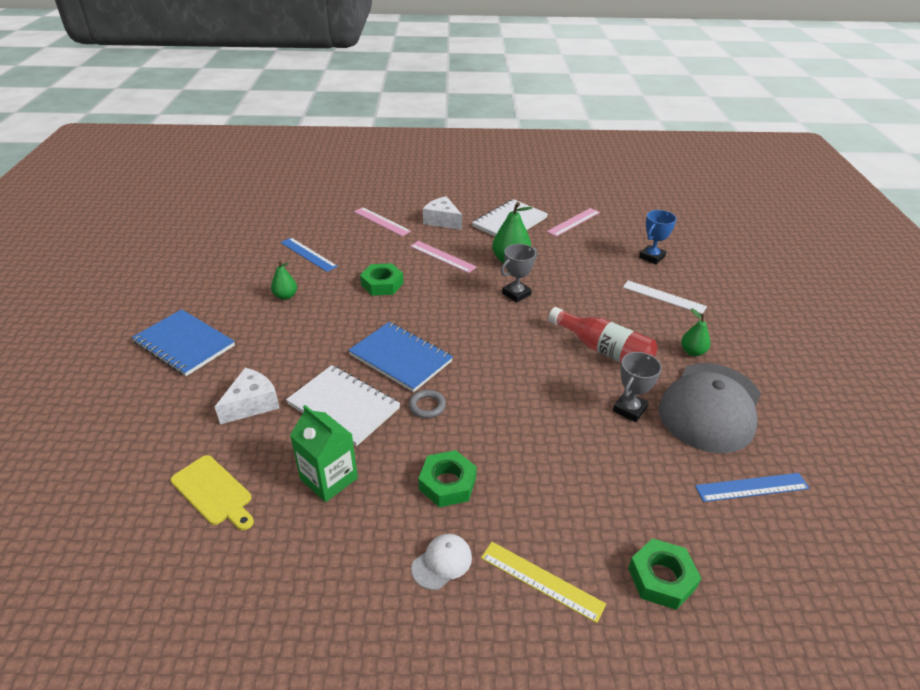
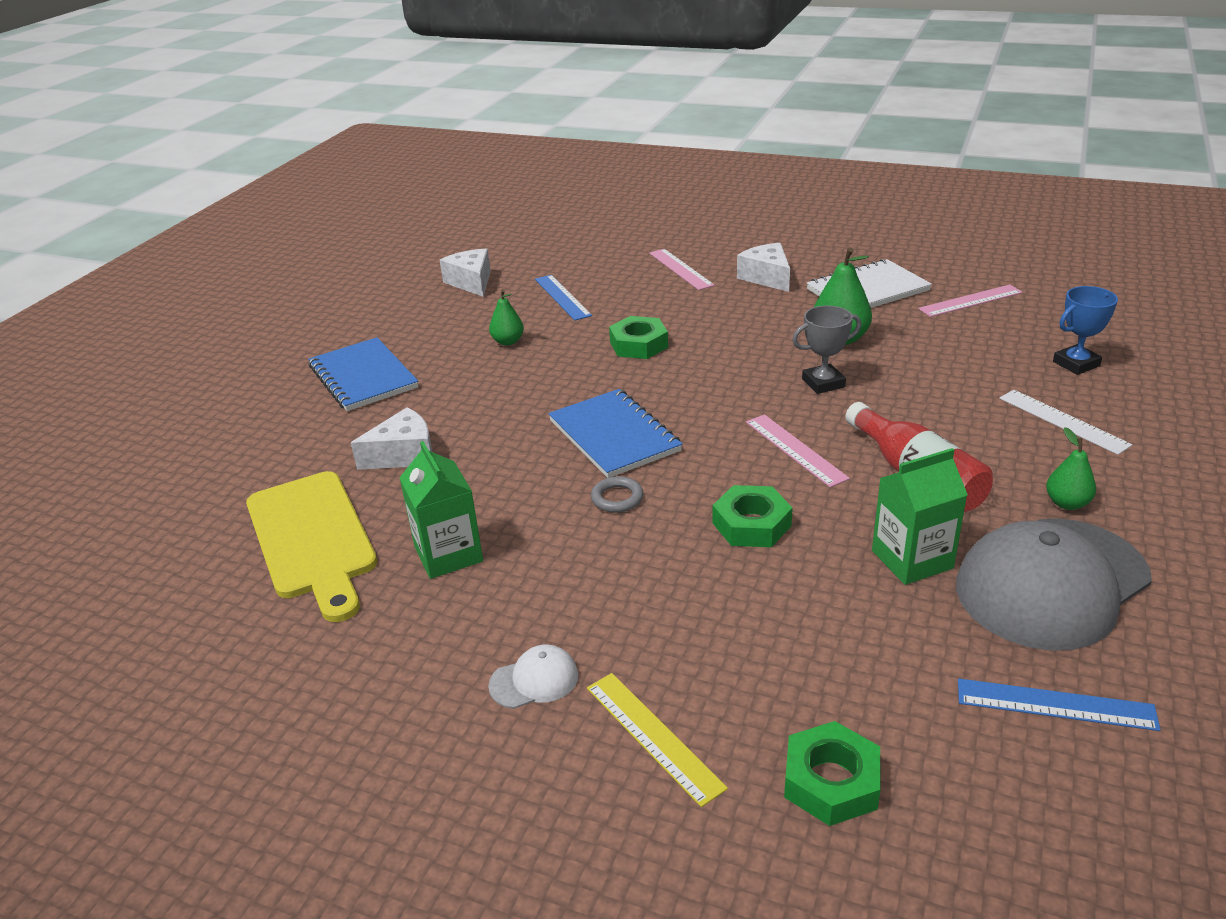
camera: 25 degrees right, 5 degrees down
(213, 492) = (312, 539): yellow cutting board -> yellow cutting board, size x1.68
(232, 251) = (471, 282): none -> white cheese
(344, 406) = (511, 478): white notebook -> none
(442, 256) = (741, 322): pink ruler -> pink ruler (795, 449)
(447, 483) = (593, 593): green nut -> green nut (751, 524)
(629, 409) = (912, 559): grey trophy -> green carton

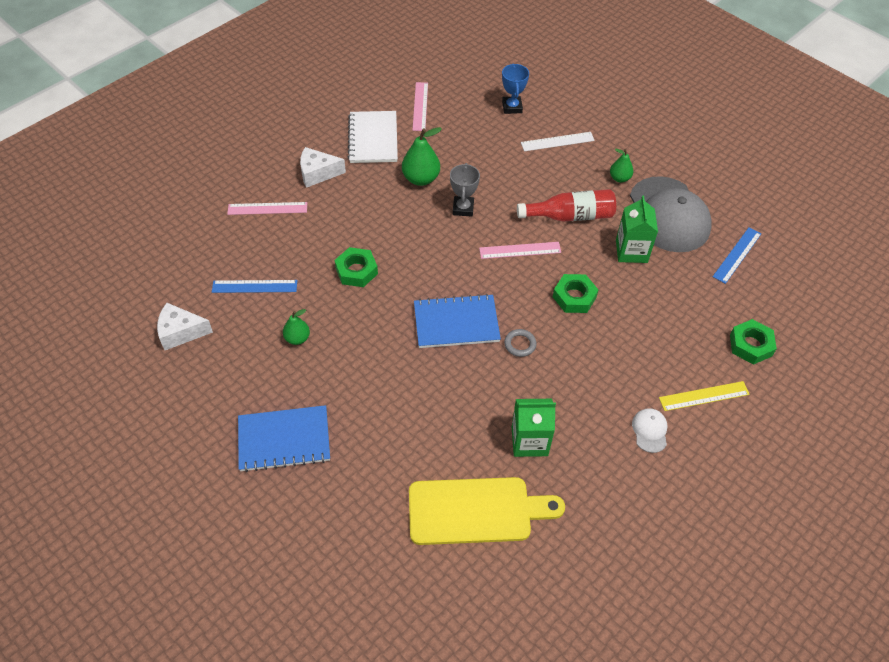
camera: 70 degrees left, 20 degrees up
(404, 454) = (408, 438): white cheese -> none

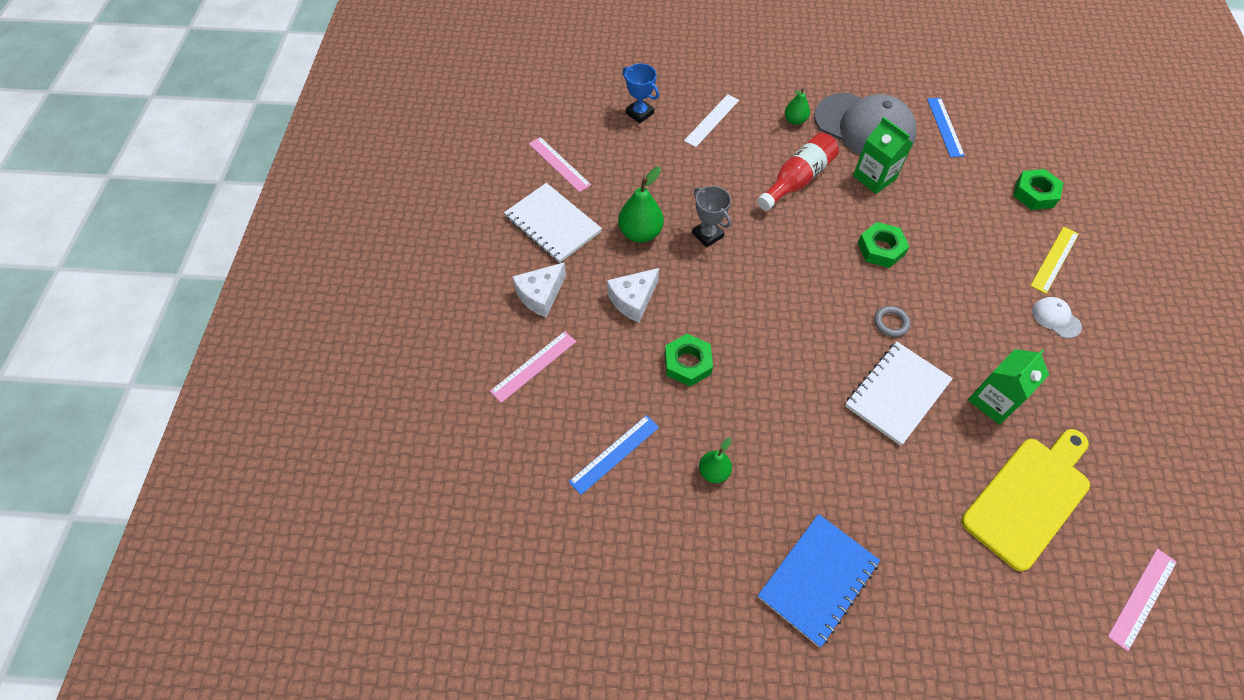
camera: 40 degrees left, 5 degrees up
(181, 332) = (599, 561): white cheese -> white cheese (633, 300)
(456, 323) = (823, 344): blue notebook -> none
(467, 386) = (897, 394): none -> white notebook
(520, 250) = (795, 239): pink ruler -> pink ruler (1142, 598)

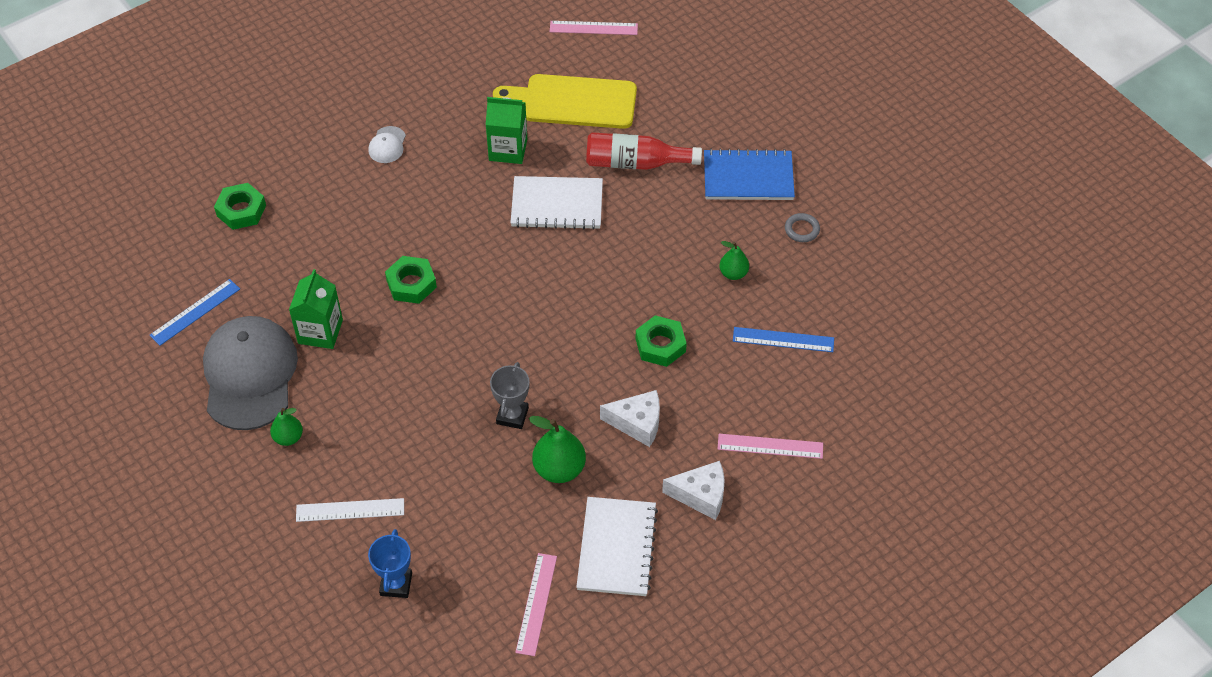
camera: 130 degrees left, 5 degrees down
(797, 180) = (376, 388): red bottle -> red bottle (635, 163)
(891, 323) = (490, 239): grey ring -> grey ring (802, 229)
(1054, 259) = (318, 168): yellow ruler -> none

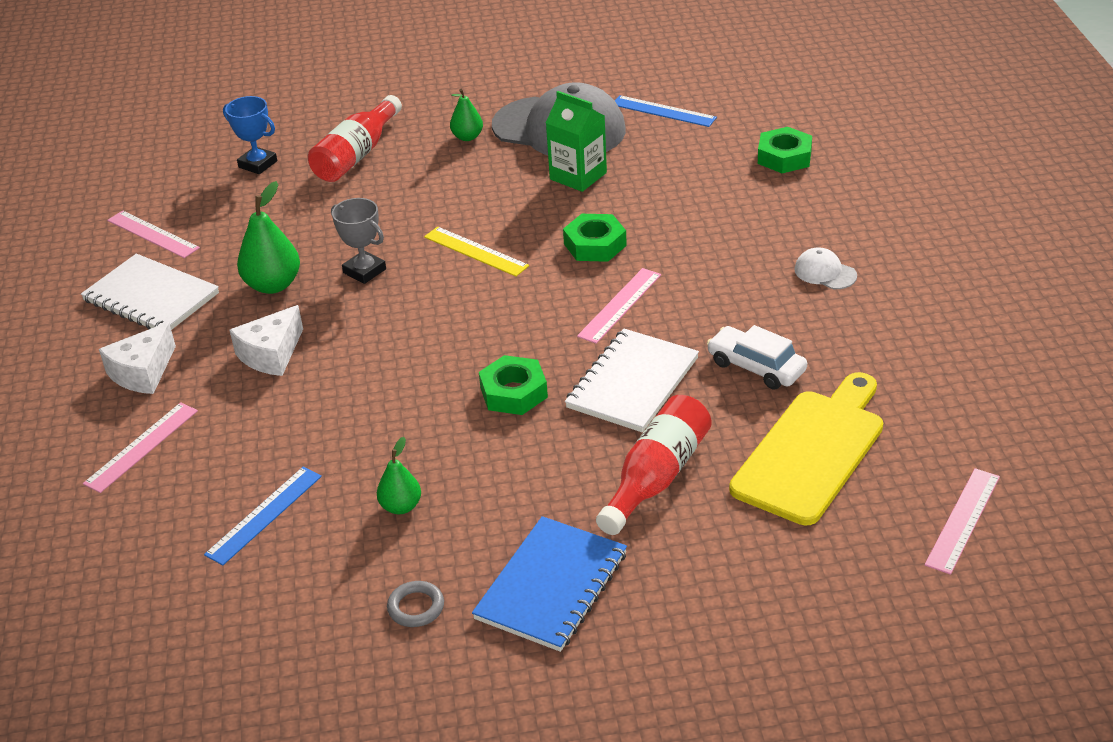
camera: 120 degrees right, 15 degrees down
(195, 312) = (663, 111): blue ruler -> blue ruler turned 45 degrees counterclockwise
(350, 510) = (356, 155): white ruler -> red bottle
(453, 354) = (476, 251): none -> yellow ruler
(478, 242) = (620, 305): none -> pink ruler
(508, 150) = (756, 367): green carton -> white car
(660, 345) = (353, 404): green nut -> green nut (513, 392)

